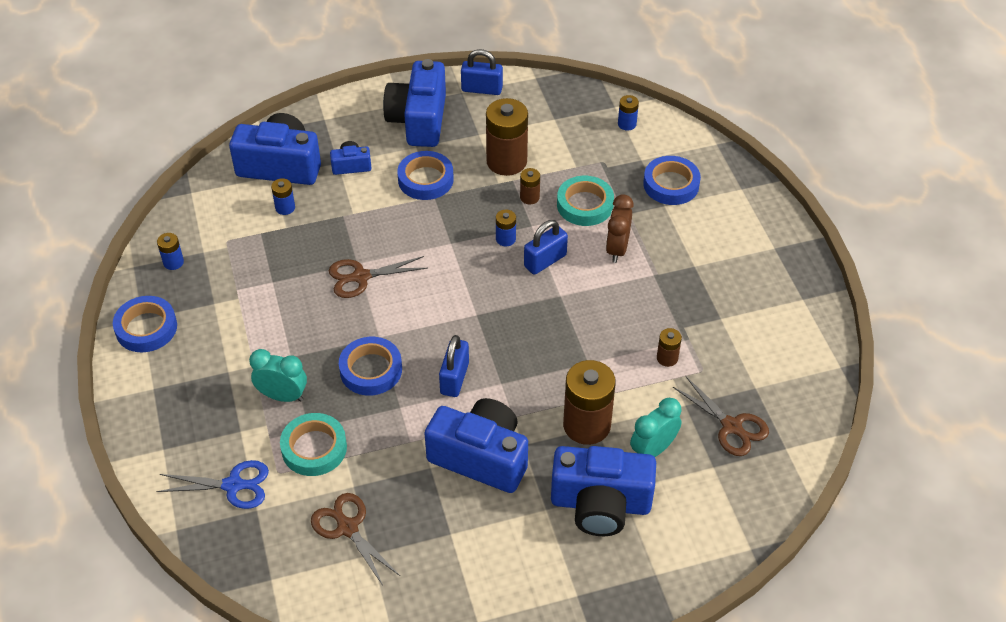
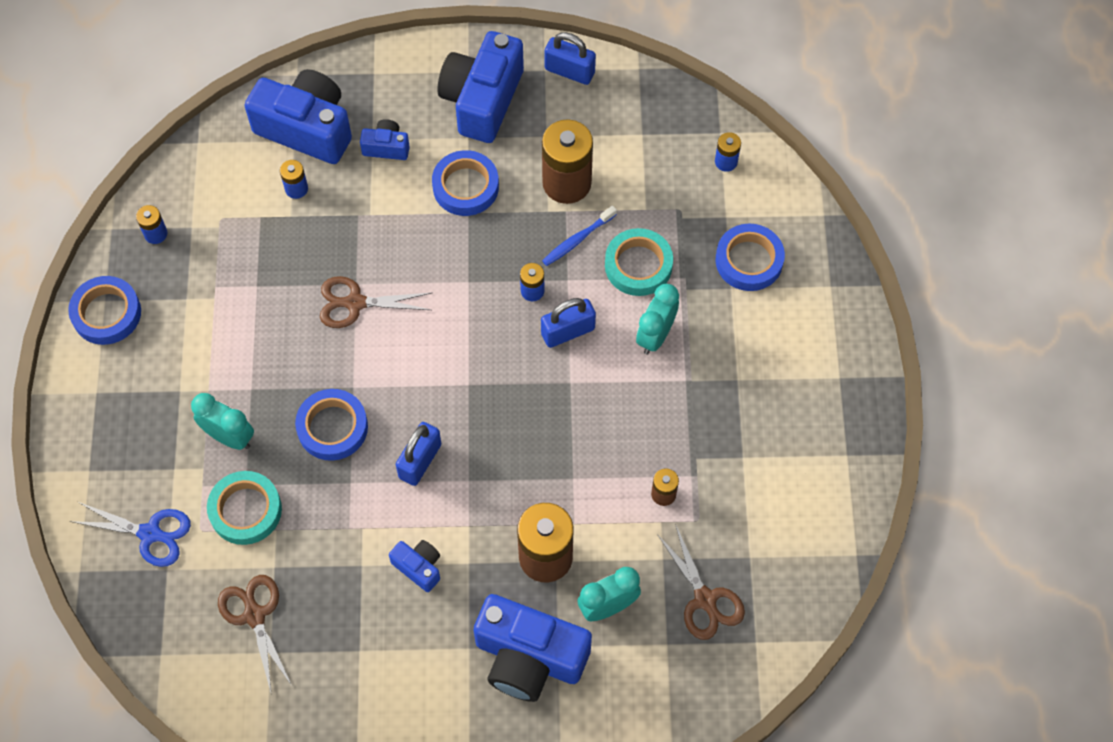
camera: 15 degrees right, 15 degrees up
(481, 457) = (419, 567): blue camera -> blue camera, size x0.47
(529, 197) = (577, 240): brown battery -> blue toothbrush
(617, 249) = (655, 335): brown clock -> turquoise clock

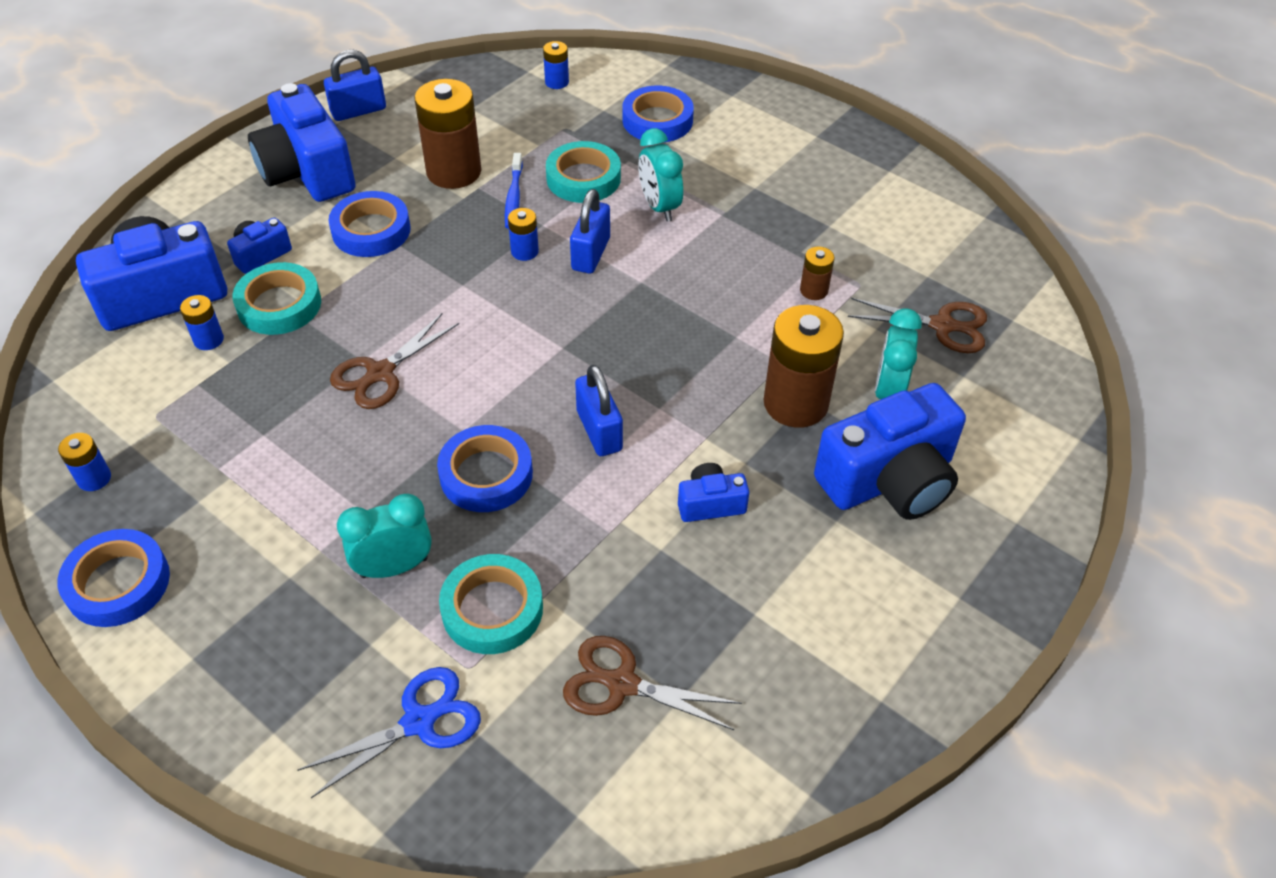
camera: 50 degrees left, 15 degrees down
(357, 198) = (279, 305): none -> turquoise tape

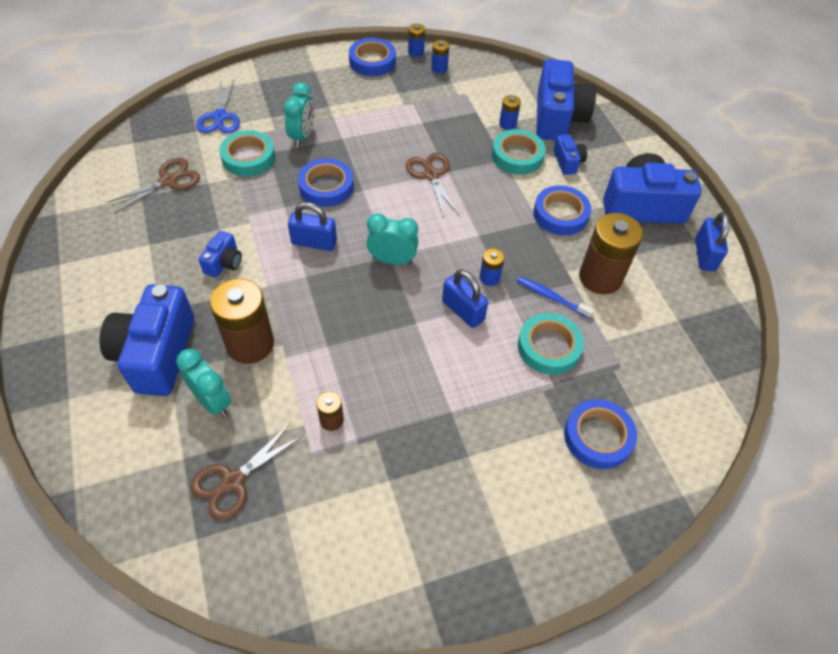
camera: 120 degrees right, 5 degrees up
(557, 82) = (690, 392): blue battery -> blue battery (416, 52)
(659, 207) = (486, 376): turquoise clock -> turquoise clock (392, 260)

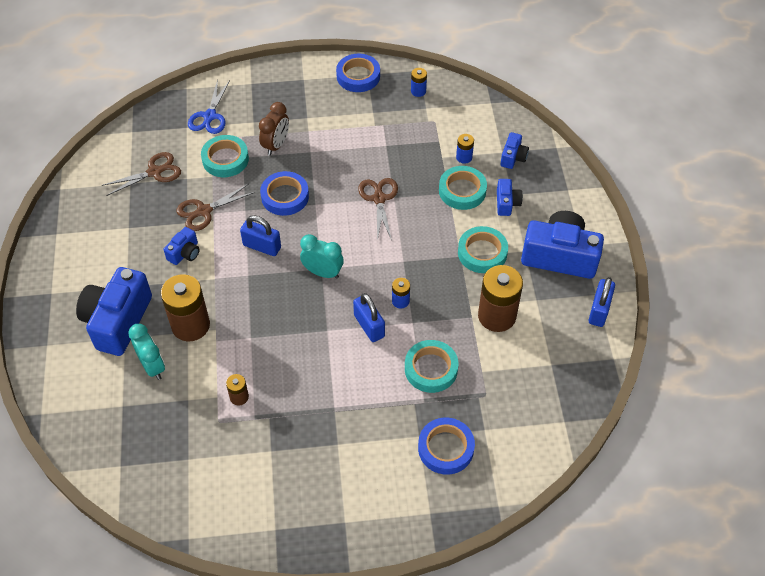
camera: 15 degrees right, 0 degrees up
(233, 481) = (155, 429): brown scissors -> brown scissors (204, 211)
(302, 136) = (276, 145): turquoise clock -> brown clock
(416, 52) = (401, 71): blue battery -> none
(551, 297) = (448, 327): blue toothbrush -> none
(558, 118) = (513, 157): blue camera -> blue camera, size x0.47
(560, 214) = (482, 253): blue tape -> turquoise tape

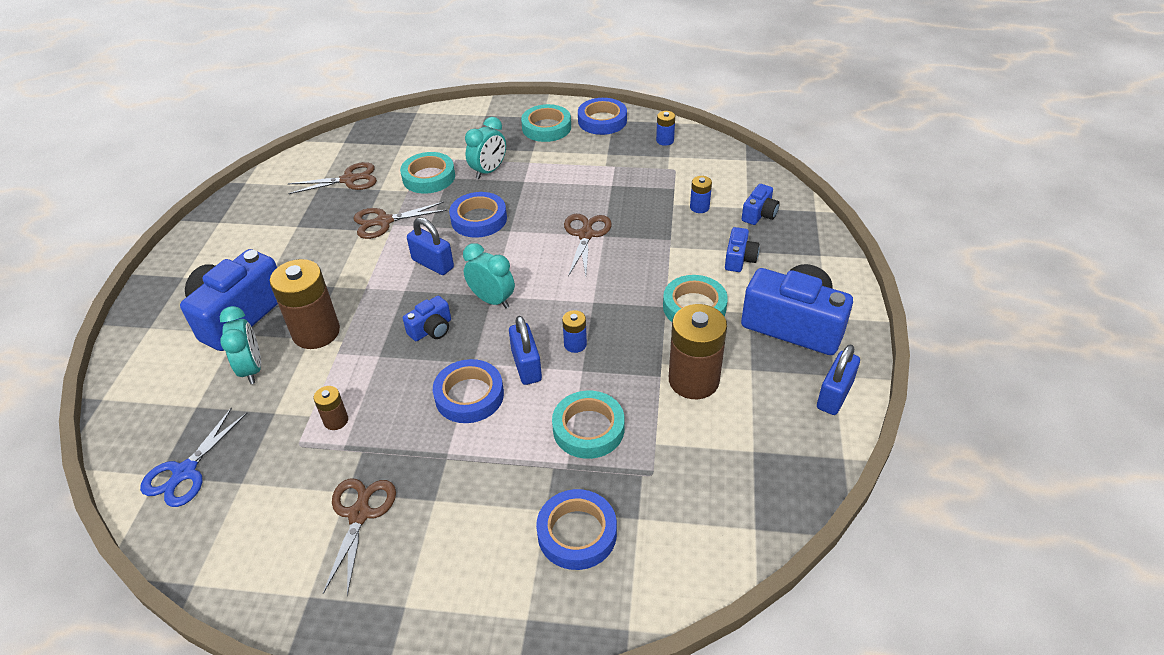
camera: 15 degrees right, 10 degrees down
(185, 253) = (344, 258): blue camera -> blue camera (431, 329)
(210, 116) = (429, 138): blue scissors -> blue scissors (185, 472)
(276, 145) = (489, 171): brown clock -> turquoise clock
(287, 465) = (359, 514): none -> brown scissors
(334, 358) = (469, 395): none -> blue tape
(462, 191) = (687, 239): turquoise tape -> turquoise tape (546, 127)

